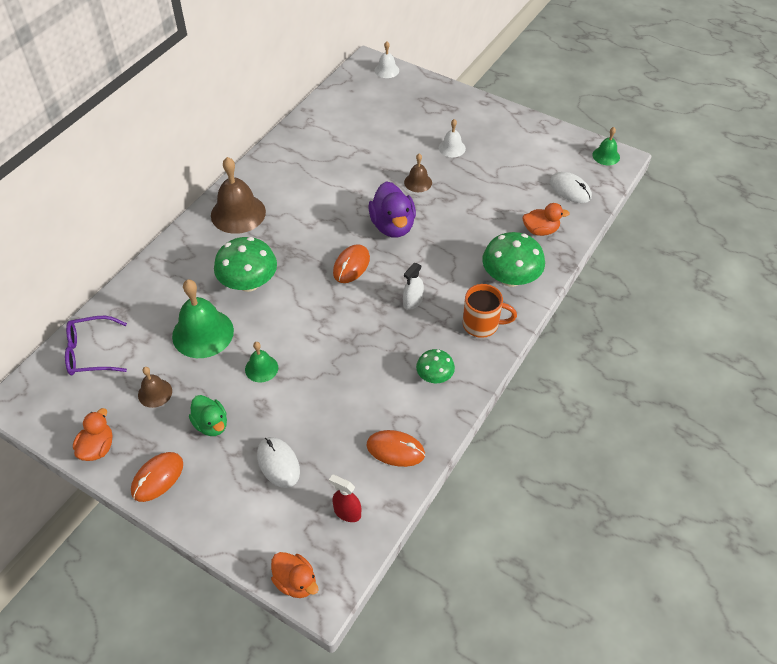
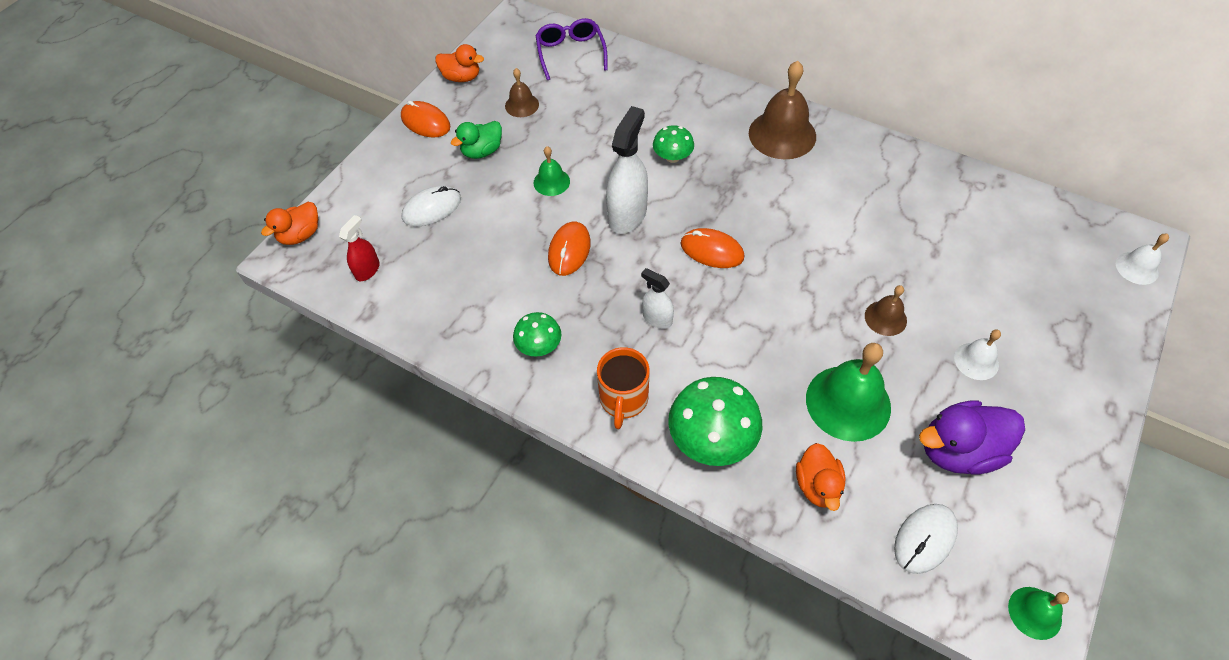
camera: 90 degrees right, 5 degrees up
(203, 333) = (598, 129): green bell -> green bell (848, 402)
(248, 283) = (672, 157): green mushroom -> green mushroom, size x0.57
(308, 316) = (627, 215): none -> white spray bottle
(392, 226) = (790, 291): purple duck -> purple duck (958, 450)
(395, 450) = (438, 309): orange mouse -> orange mouse (569, 250)

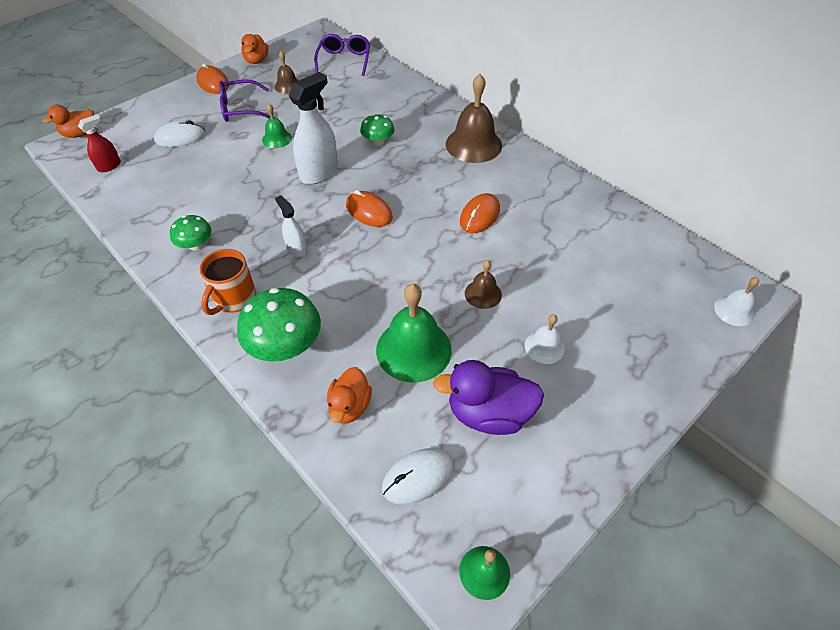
camera: 15 degrees right, 5 degrees down
(462, 77) = (256, 60): orange duck -> orange duck turned 60 degrees clockwise
(482, 151) = (240, 109): green duck -> purple glasses
(569, 250) = (260, 186): orange mouse -> orange mouse (479, 215)

